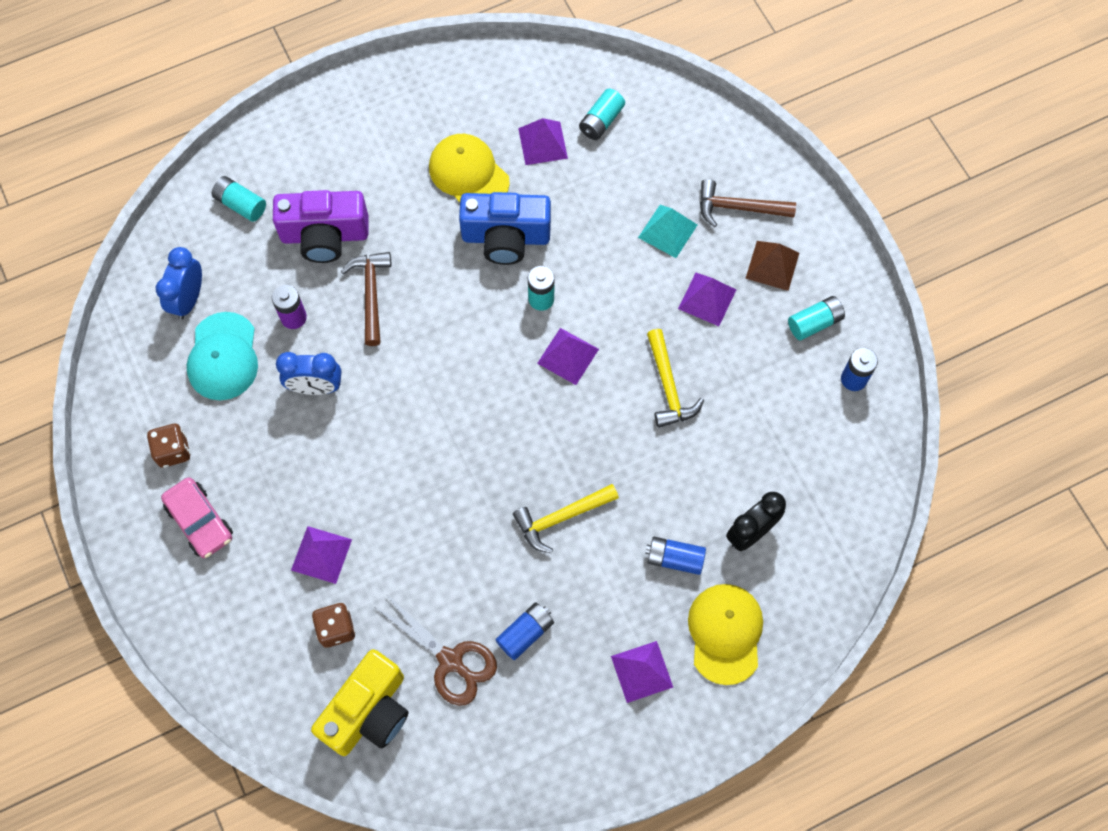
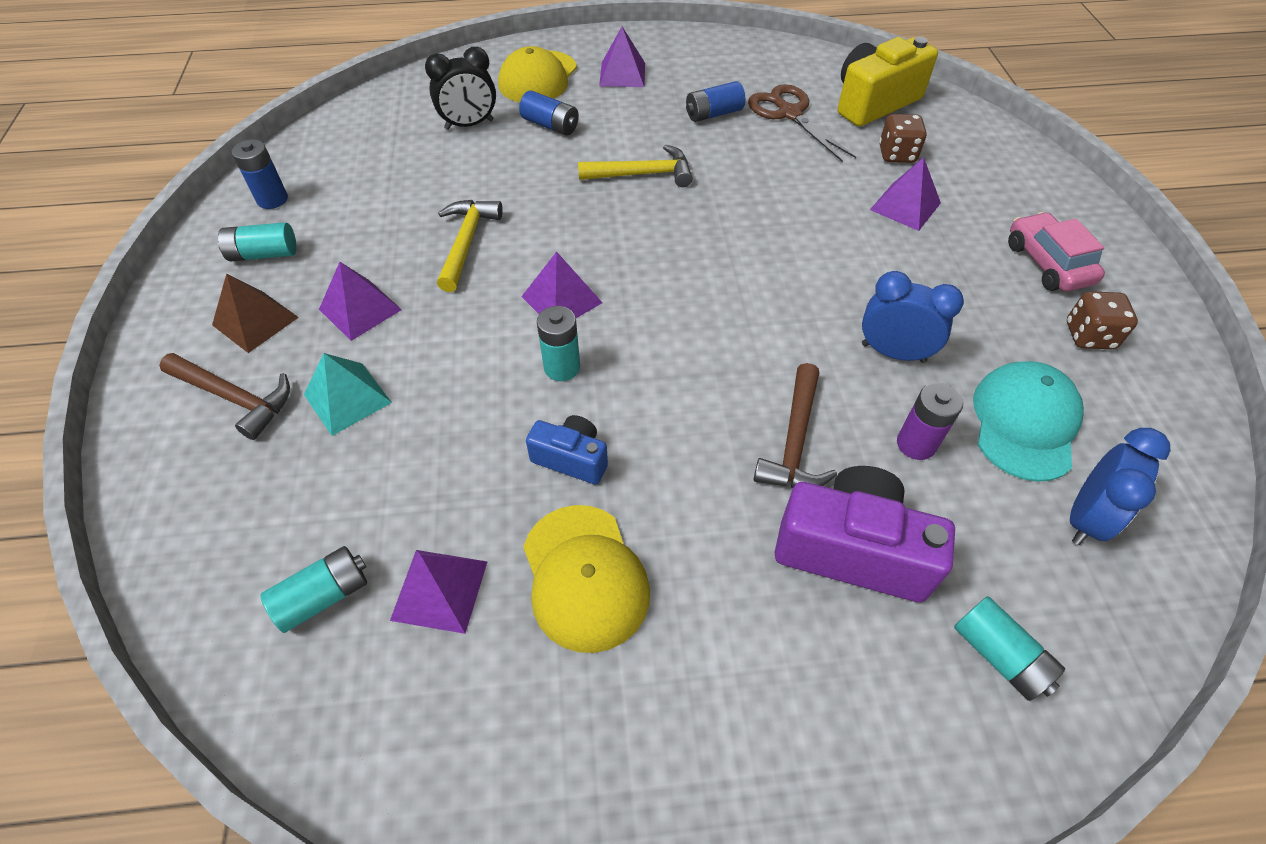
camera: 160 degrees left, 15 degrees down
(506, 237) = (571, 458): blue camera -> blue camera, size x0.55

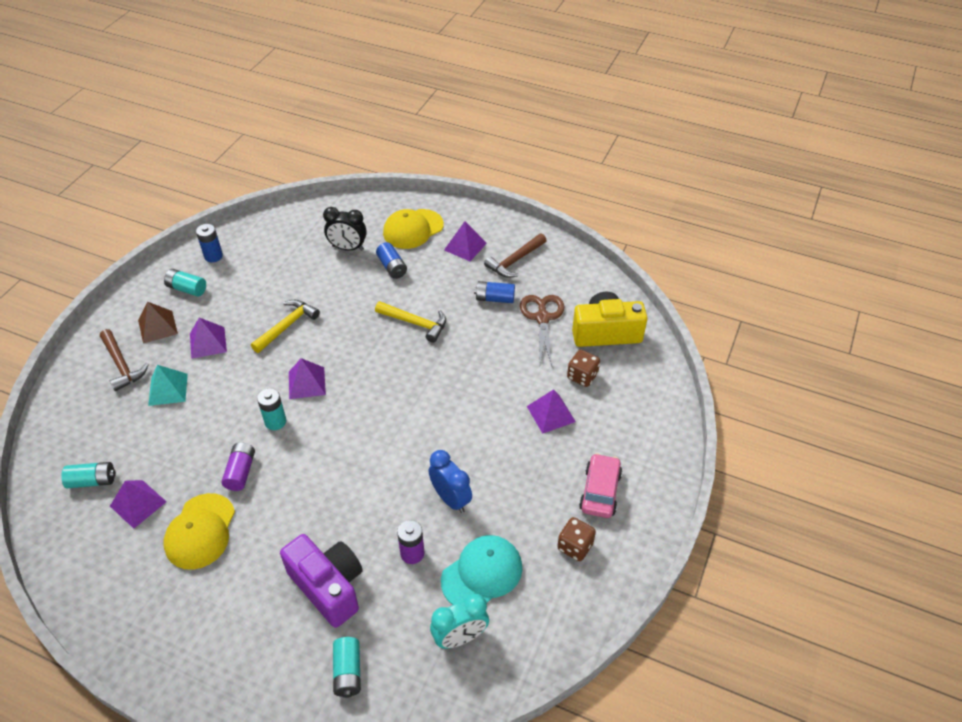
camera: 30 degrees right, 5 degrees down
(571, 458) = (241, 472): blue camera -> purple battery
(794, 442) = (352, 519): brown hammer -> brown hammer (515, 261)
(1085, 517) = (460, 637): blue clock -> turquoise clock

